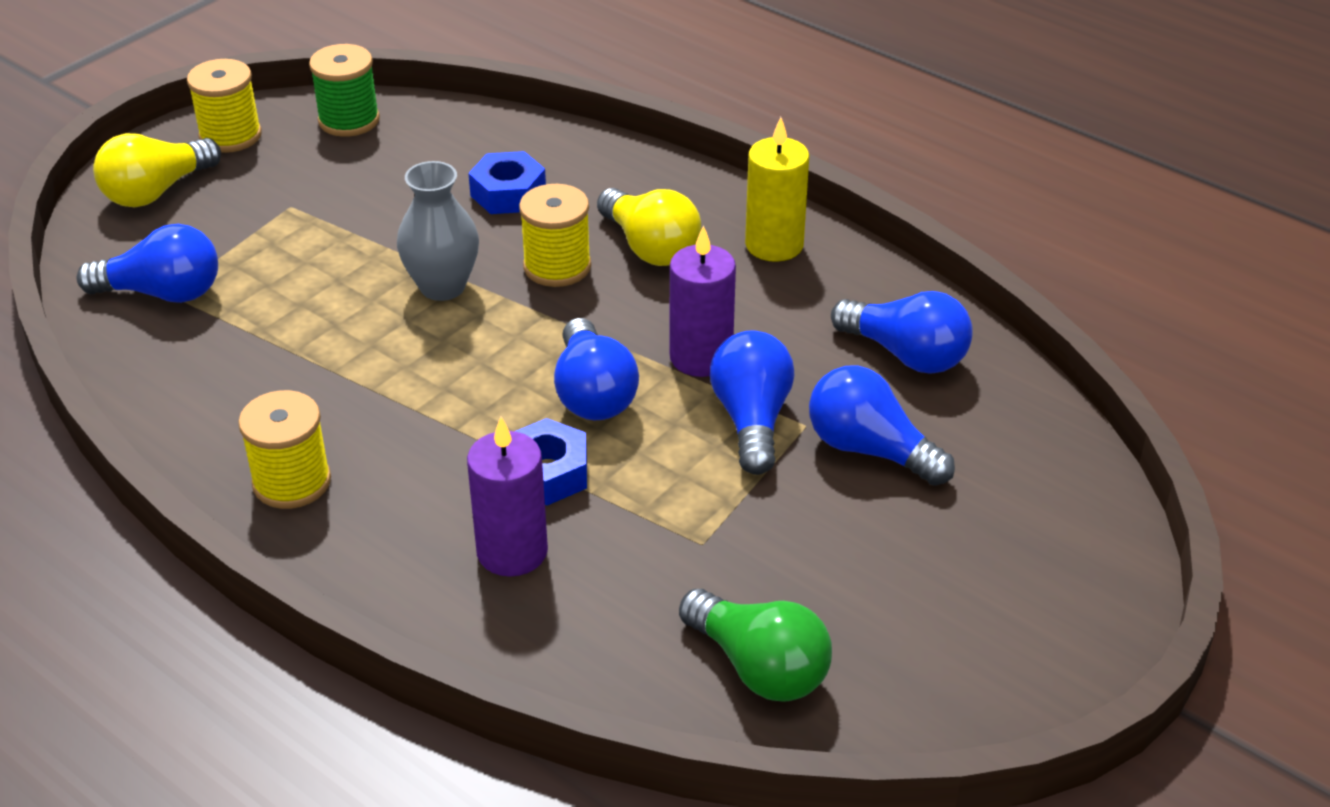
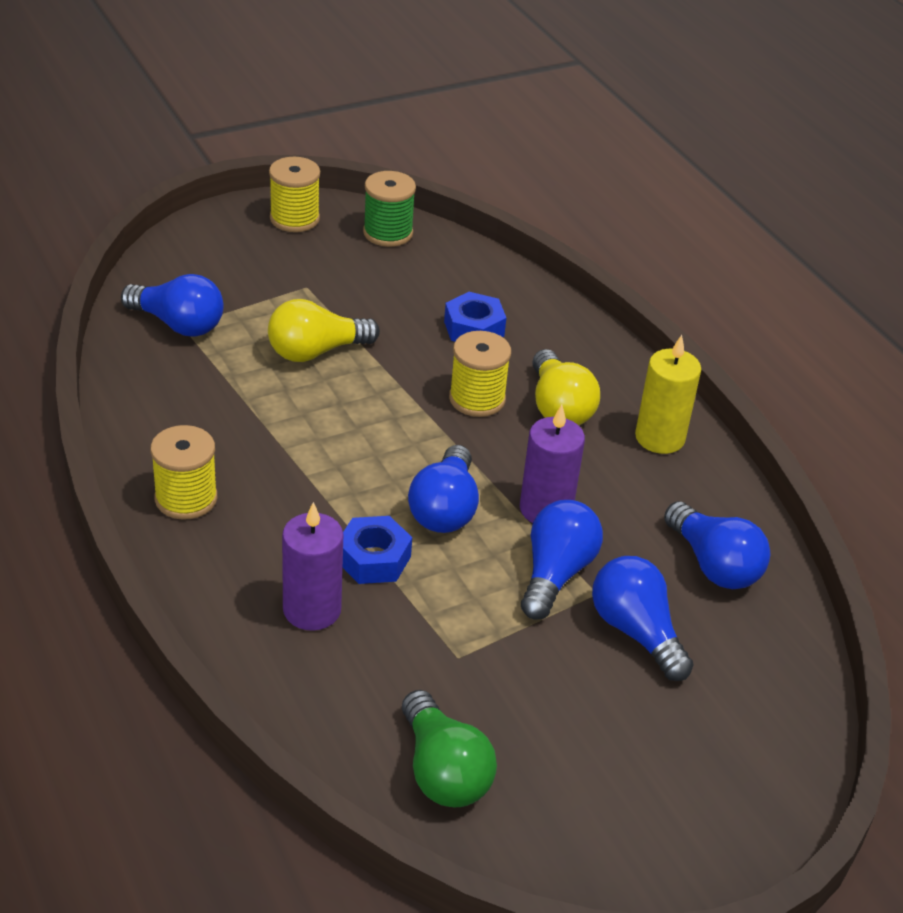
camera: 20 degrees right, 0 degrees up
(156, 191) = (217, 245): yellow light bulb -> yellow light bulb (316, 351)
(442, 287) = (381, 386): grey vase -> none

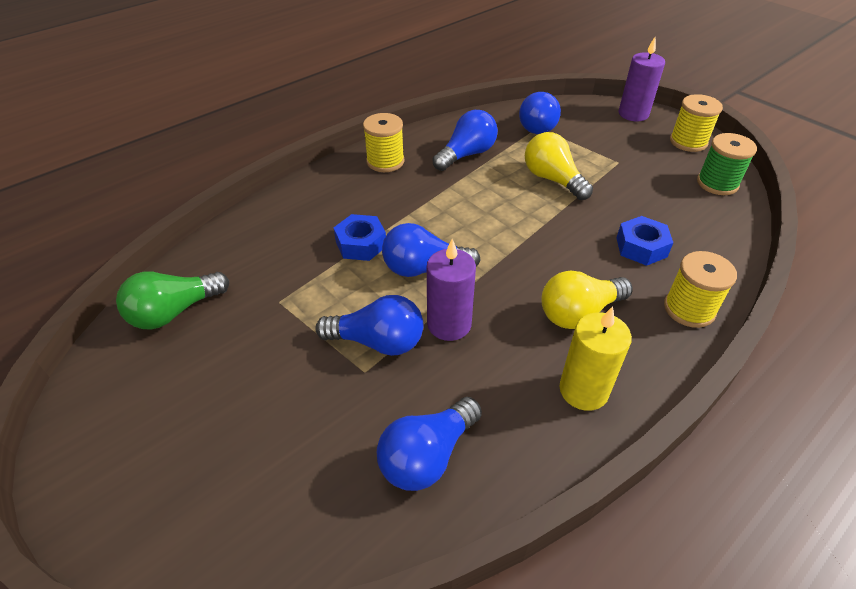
camera: 80 degrees right, 5 degrees up
(312, 610) = (307, 227): purple candle -> purple candle (633, 114)
(477, 399) = (556, 263): yellow spool -> yellow spool (689, 309)
(636, 631) = (326, 404): blue light bulb -> blue light bulb (467, 154)

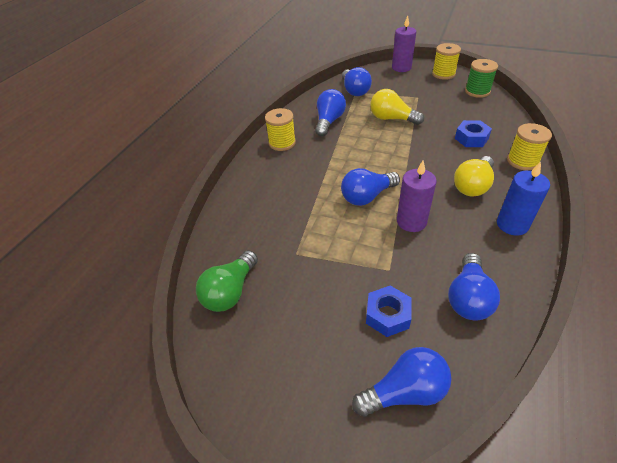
camera: 25 degrees left, 0 degrees up
(361, 244) = (315, 198): blue nut -> blue nut (387, 315)
(378, 341) = (381, 249): blue light bulb -> blue light bulb (405, 391)
(583, 390) = (512, 224): yellow candle -> blue candle

